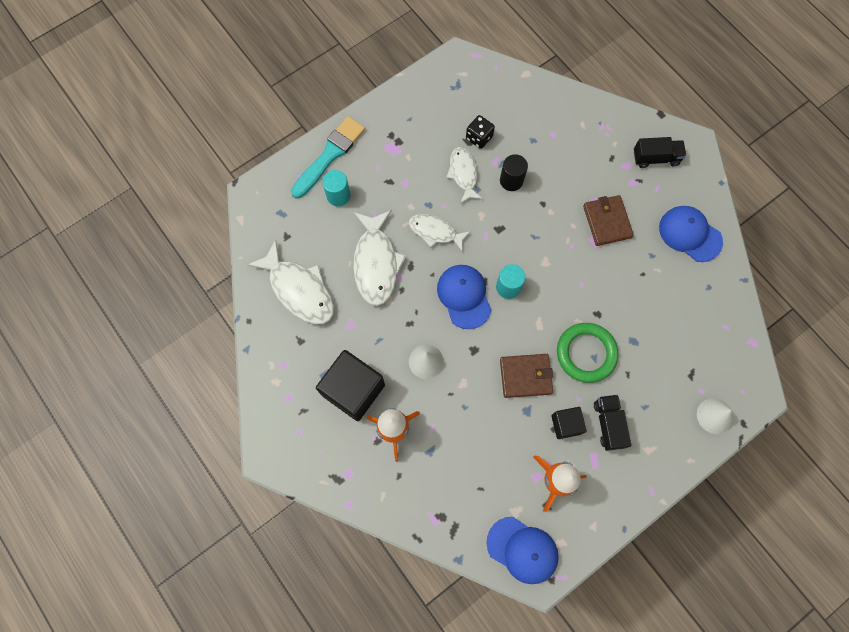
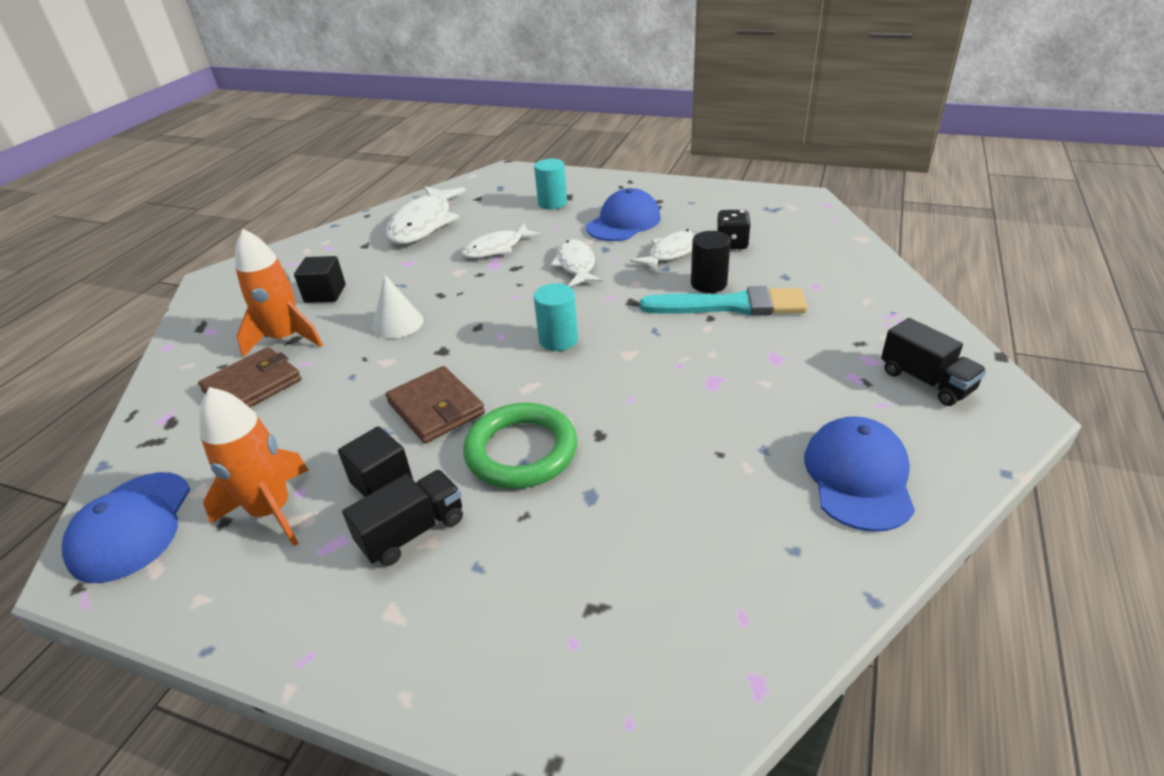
camera: 60 degrees right, 35 degrees down
(329, 155) = (591, 184): turquoise brush -> turquoise brush (731, 305)
(353, 390) = (325, 293): black cube -> black cube, size x0.54
(376, 263) = (497, 248): white fish -> white fish, size x0.62
(464, 296) = (511, 314): blue cap -> blue cap (623, 222)
(607, 221) = (758, 380): brown wallet -> brown wallet (252, 385)
(714, 416) = (533, 693): white cone -> none

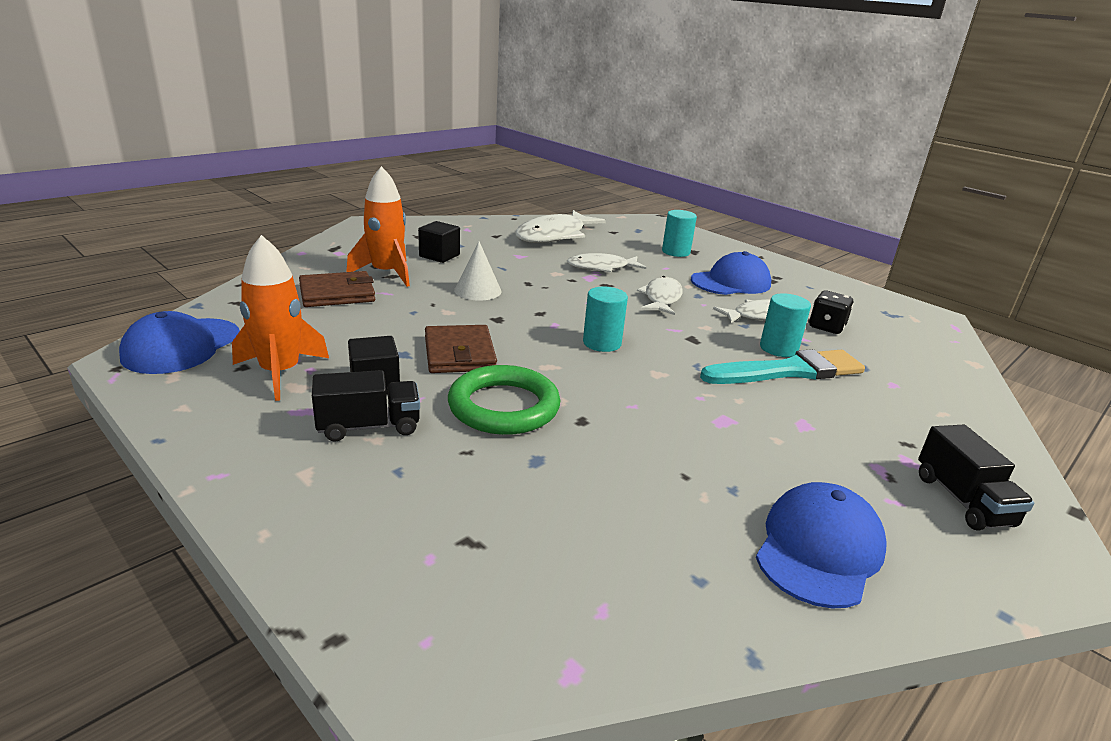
camera: 20 degrees right, 10 degrees down
(708, 284) = (778, 348): black cylinder -> turquoise cylinder
(731, 305) = (788, 371): turquoise brush -> turquoise brush turned 45 degrees counterclockwise

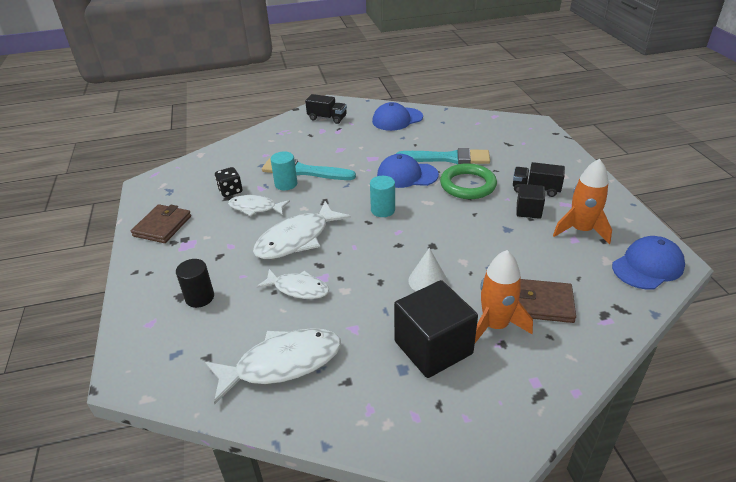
camera: 145 degrees left, 10 degrees up
(439, 256) = (433, 347): black cube -> black cube, size x1.86
(459, 353) = (473, 221): brown wallet -> brown wallet (162, 226)
(584, 455) = (448, 158): none -> turquoise brush
(661, 298) = (297, 239): white fish -> white fish, size x1.61
(676, 252) = (200, 297): turquoise cylinder -> black cylinder
(731, 282) = (220, 244): blue cap -> blue cap (407, 175)
(962, 500) = (327, 118): black truck -> black truck turned 90 degrees clockwise

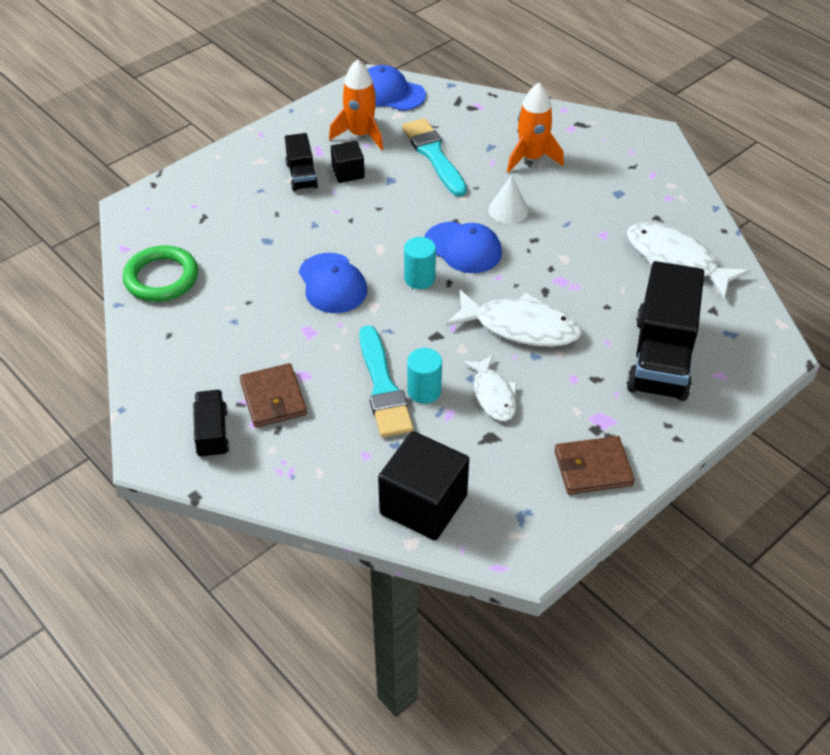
camera: 120 degrees left, 10 degrees up
(200, 297) = (661, 357): black cylinder -> black truck
(230, 191) = (477, 442): black dice -> none
(298, 288) = (589, 291): white fish -> none
(397, 119) = (179, 346): blue cap -> blue cap (463, 248)
(433, 347) = (583, 184): black cube -> black cube (423, 504)
(448, 158) = (270, 260): turquoise brush -> turquoise brush (433, 155)
(468, 185) = (324, 227): green ring -> green ring (161, 278)
(543, 303) = (484, 139): brown wallet -> brown wallet (273, 398)

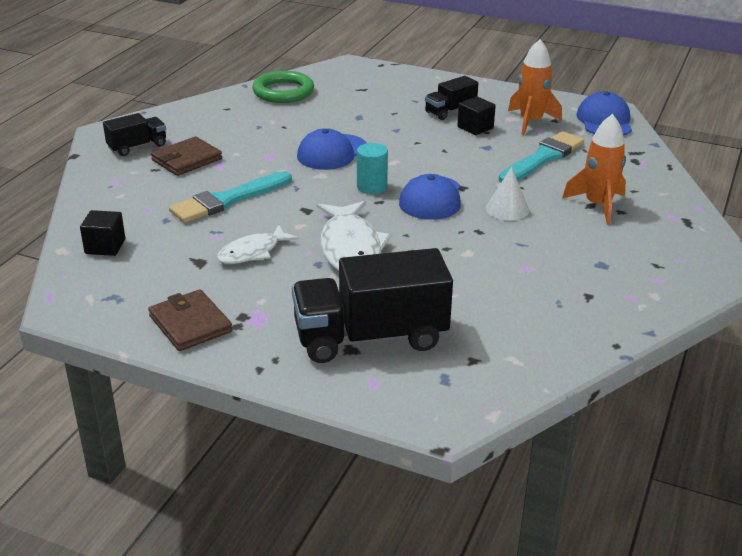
camera: 65 degrees right, 15 degrees down
(423, 504) = (105, 246): black cube -> black cube, size x0.54
(424, 391) = (235, 219): turquoise cylinder -> none
(676, 260) = (530, 320): white fish -> none

